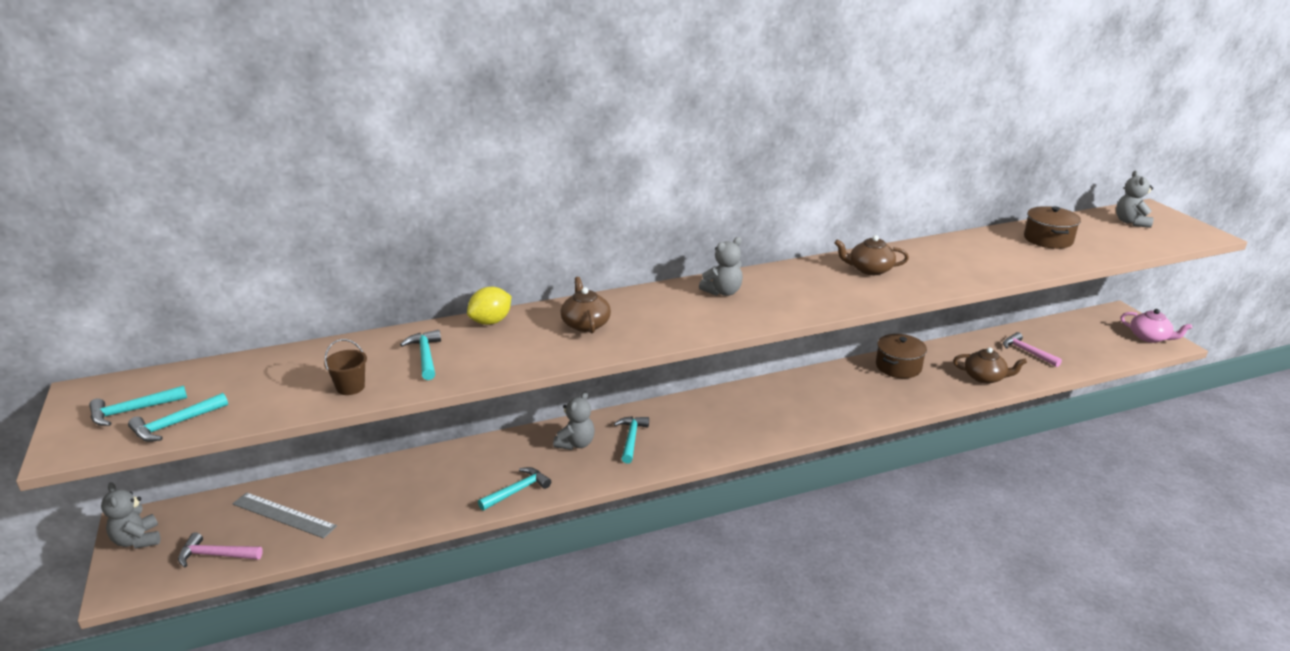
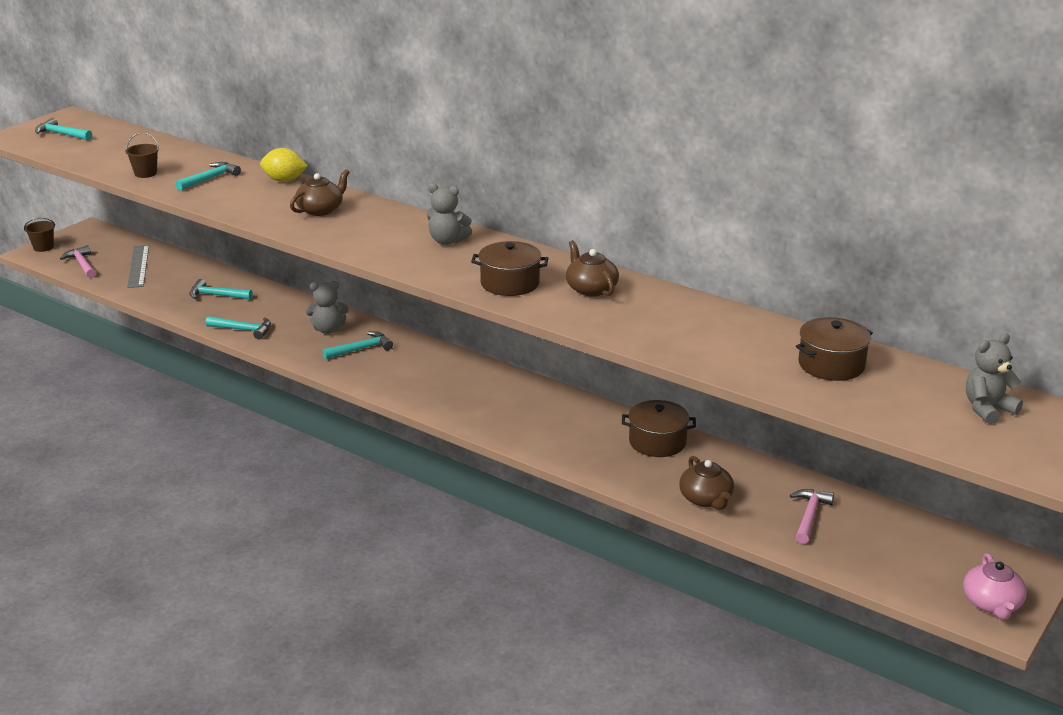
camera: 55 degrees right, 0 degrees up
(121, 574) = (43, 247): none -> brown bucket
(138, 540) = (75, 237): grey teddy bear -> none
(175, 424) = (57, 149): turquoise hammer -> turquoise hammer (216, 295)
(831, 293) = (510, 283): none -> brown pot

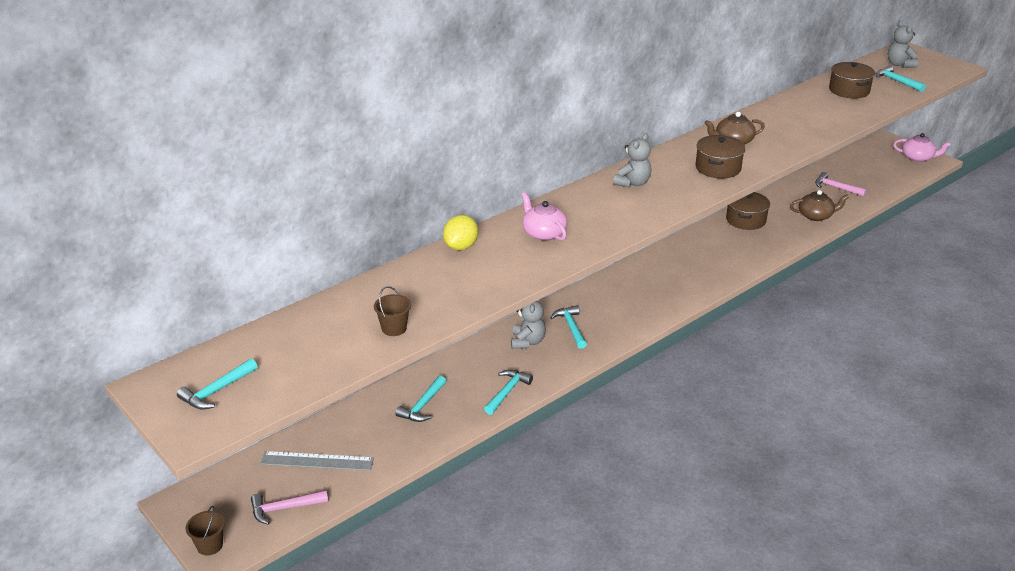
camera: 75 degrees left, 5 degrees up
(210, 178) = (432, 288): turquoise hammer -> turquoise hammer (896, 81)
(321, 210) = (543, 233): brown teapot -> pink teapot

